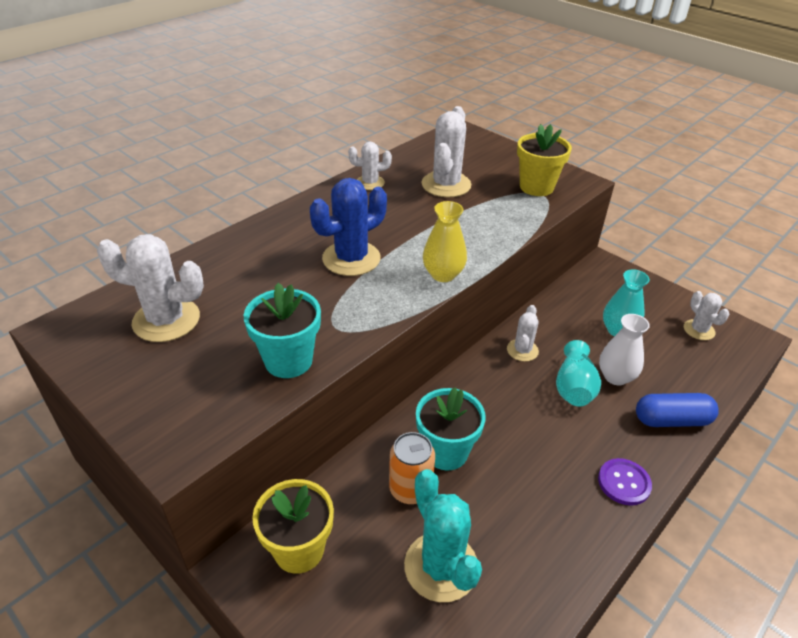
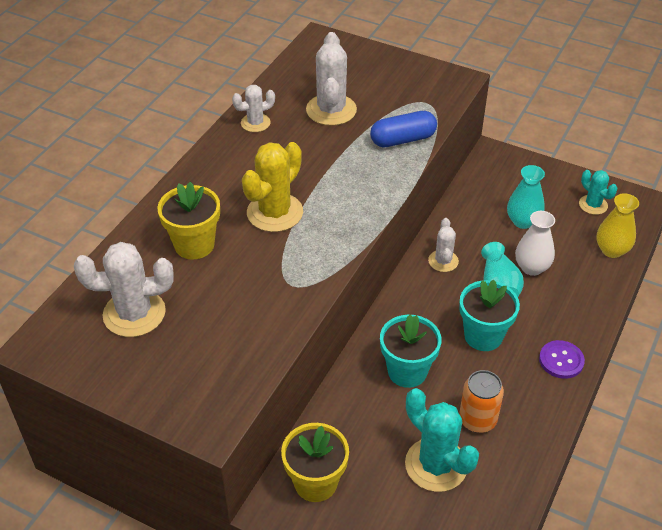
camera: 15 degrees left, 5 degrees up
(288, 360) = (265, 325): turquoise flower pot -> turquoise flower pot (483, 336)
(351, 258) = (275, 213): blue cactus -> yellow cactus
(410, 489) = (388, 410): orange can -> orange can (477, 420)
(443, 274) = (365, 211): yellow vase -> yellow vase (611, 250)
(536, 187) = (418, 95): yellow flower pot -> yellow flower pot (194, 245)
(671, 420) = (587, 296): blue capsule -> blue capsule (403, 139)
(699, 330) = (593, 205): white cactus -> turquoise cactus

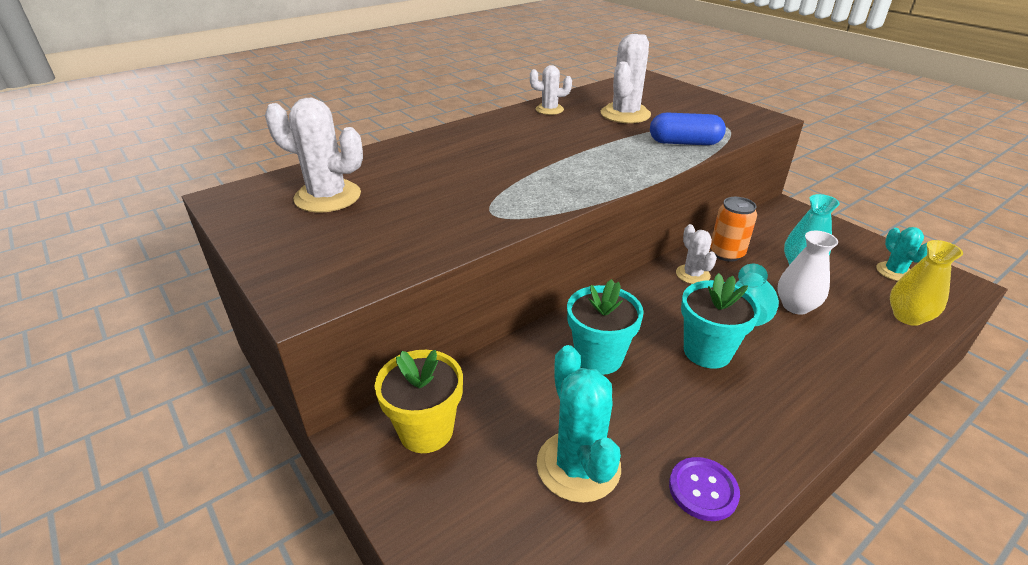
camera: 25 degrees right, 10 degrees down
(194, 245) = (426, 166): yellow flower pot -> none
(275, 213) = (519, 163): yellow cactus -> none
(443, 261) = (692, 274): white cactus -> white cactus turned 45 degrees counterclockwise
(477, 420) = (658, 435): orange can -> orange can (726, 253)
(561, 360) = (800, 407): purple button -> purple button (703, 490)

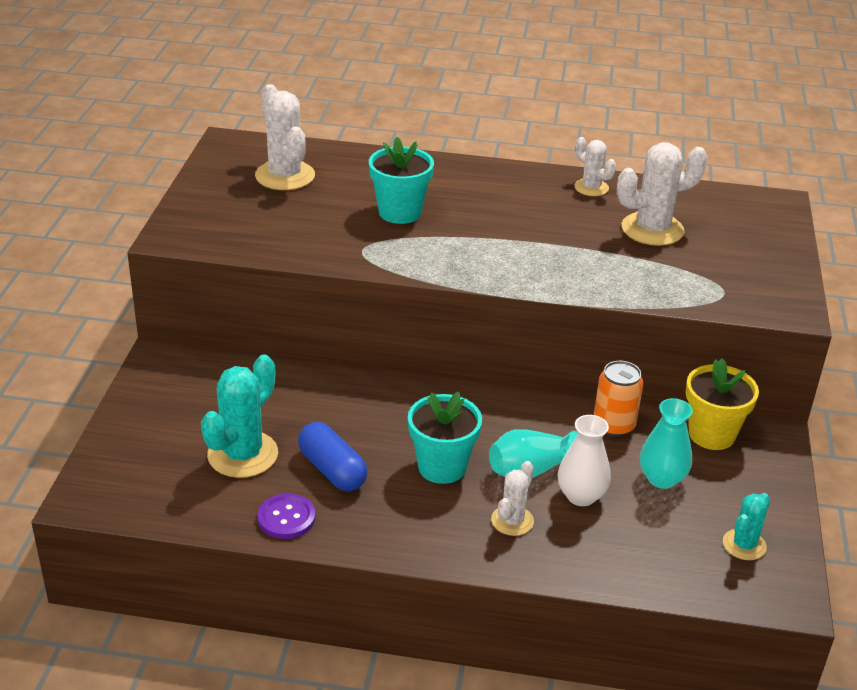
camera: 45 degrees right, 0 degrees up
(426, 430) = (196, 377): yellow flower pot -> yellow flower pot (711, 434)
(598, 357) = (361, 415): turquoise flower pot -> turquoise flower pot (400, 212)
(684, 143) = (639, 284): blue capsule -> blue capsule (332, 470)
(692, 274) = (545, 419): white cactus -> white cactus (512, 521)
(907, 317) = (663, 572): yellow vase -> none

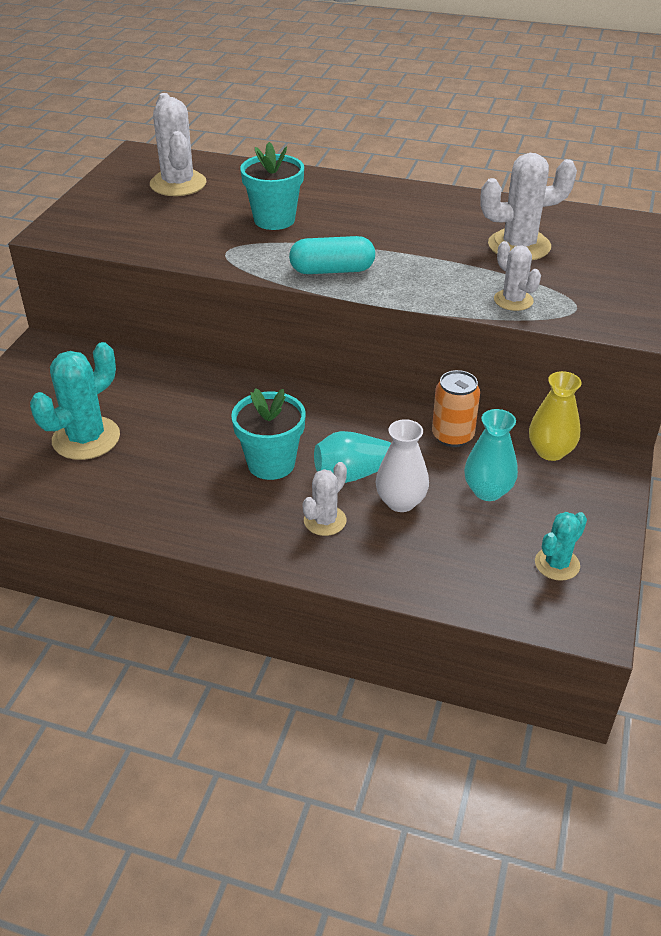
camera: 10 degrees right, 5 degrees up
(286, 518) = (107, 501): purple button -> none
(332, 470) = (165, 459): blue capsule -> none
(476, 265) = (332, 270): none -> turquoise capsule
(591, 188) = (469, 205): white cactus -> white cactus (513, 300)
(711, 434) = (550, 451): yellow flower pot -> yellow vase

